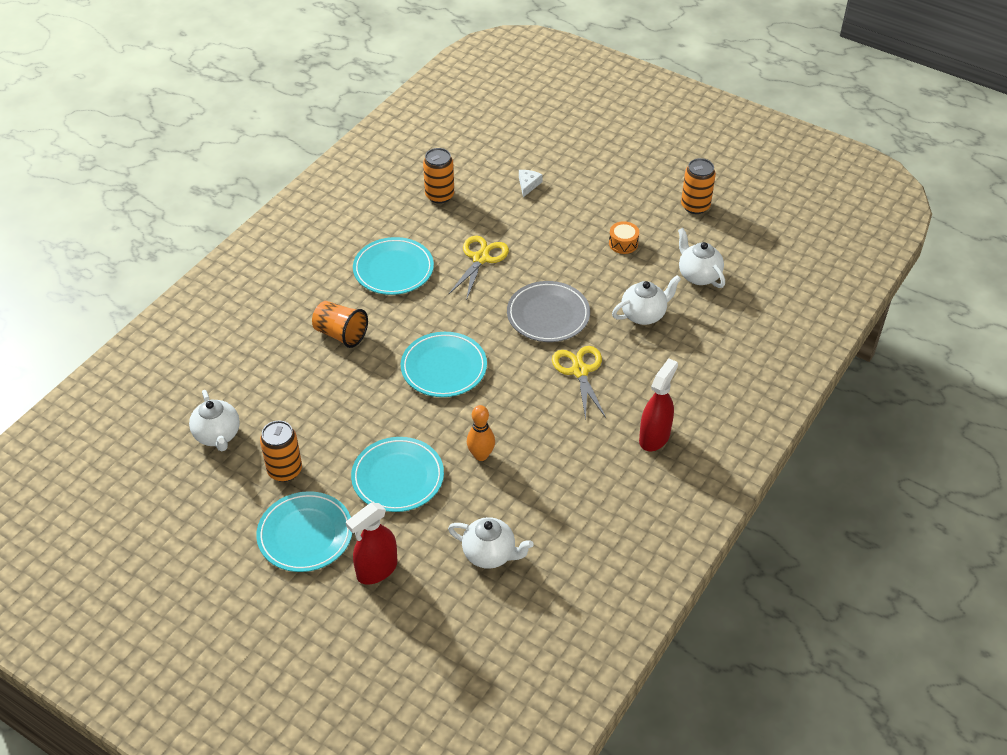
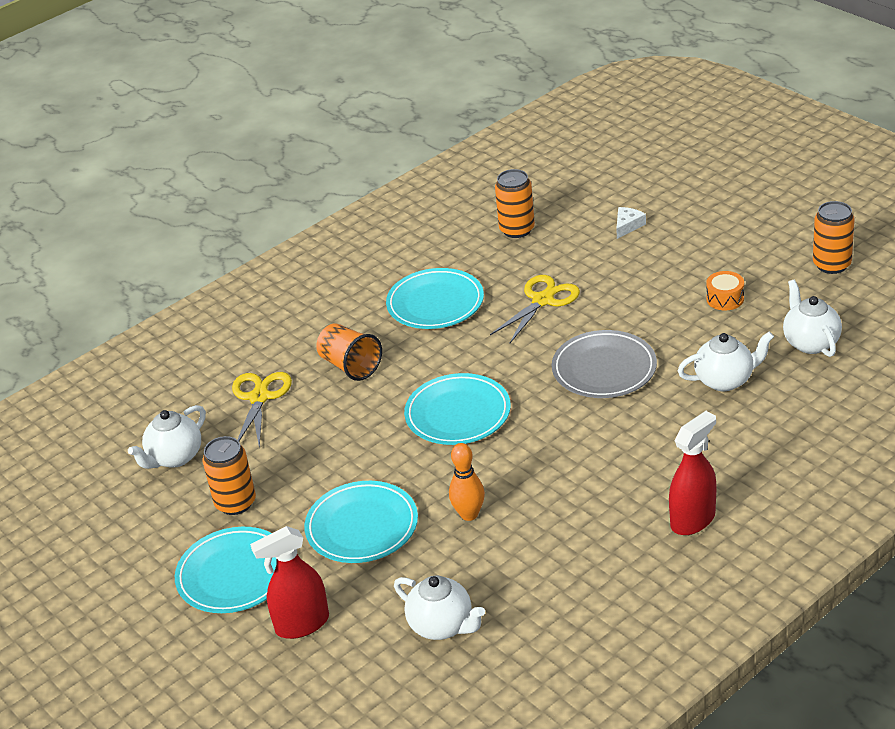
camera: 20 degrees right, 10 degrees down
(218, 435) = (175, 457): white teapot -> white teapot turned 45 degrees clockwise
(580, 371) = (622, 435): yellow scissors -> yellow scissors (259, 397)

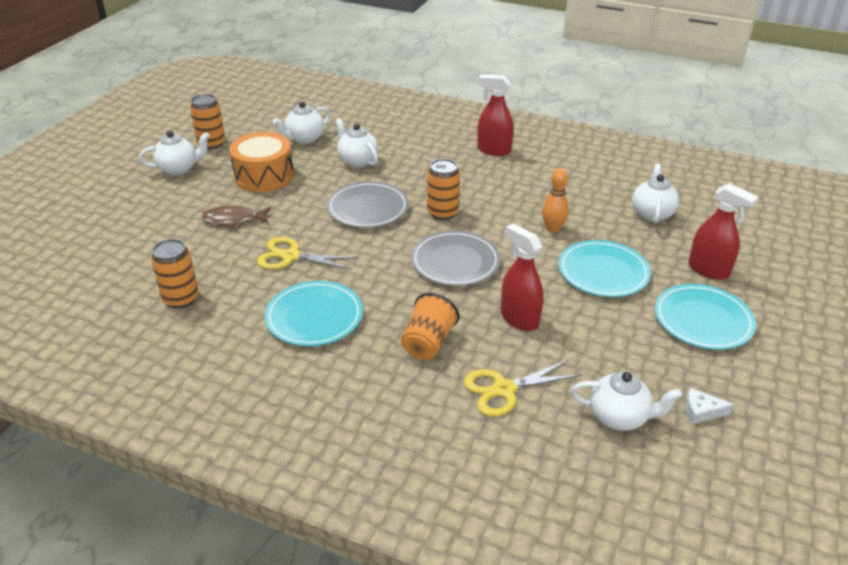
camera: 120 degrees left, 0 degrees up
(235, 503) = (636, 350): orange can -> orange can (442, 213)
(338, 435) = (519, 318): none -> red spray bottle
(458, 414) = (455, 262): turquoise plate -> grey plate
(627, 226) = (168, 237): white cheese -> white cheese (701, 411)
(637, 269) = (233, 219): none -> brown fish
(725, 299) = (264, 176): orange drum -> orange drum, size x2.07
(774, 237) = (179, 169): none -> white teapot

